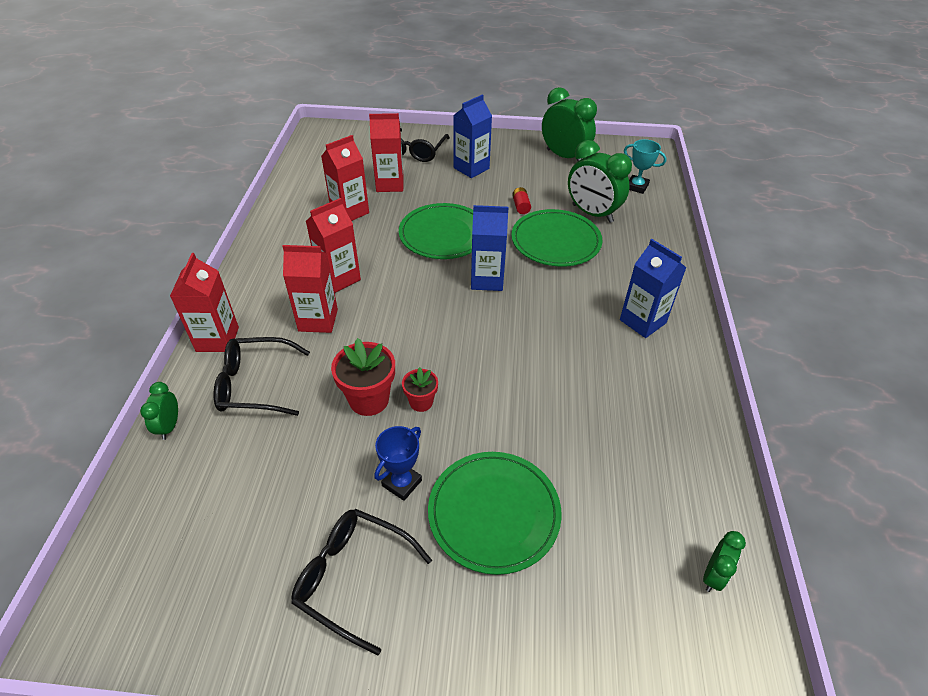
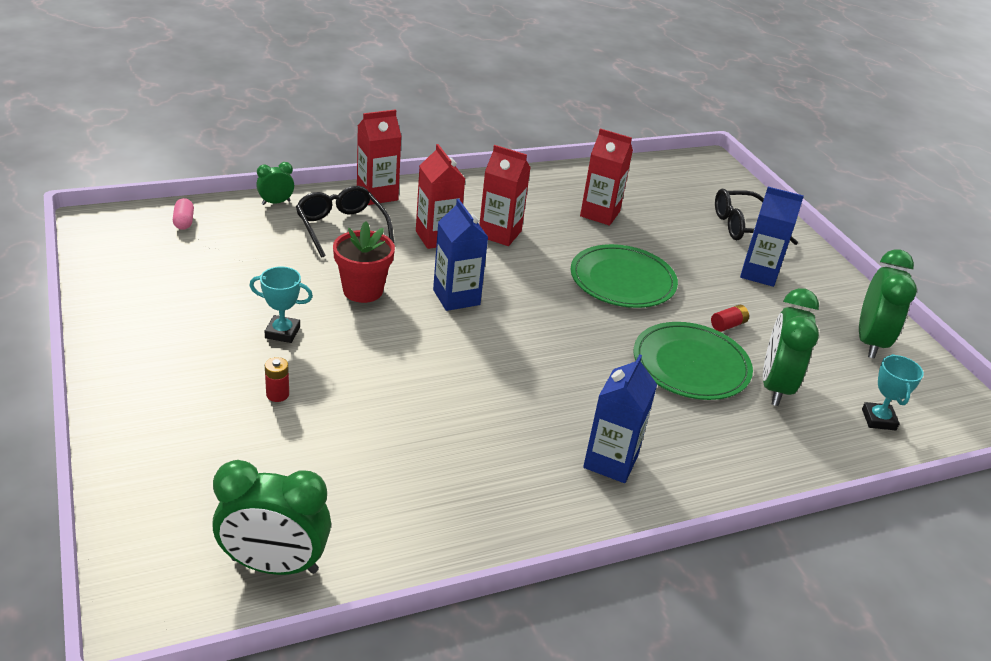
camera: 60 degrees right, 10 degrees down
(143, 526) = (184, 221): none -> pink capsule
(353, 577) = (181, 330): black glasses -> none
(390, 184) = (669, 226): red carton -> none
(402, 483) = (282, 332): blue trophy -> turquoise trophy
(421, 402) = (379, 321): red flower pot -> none
(487, 280) = (578, 326): blue carton -> blue carton (456, 297)
(494, 513) = (277, 394): green plate -> red battery
(713, 575) = (274, 565): green clock -> green clock, size x1.97

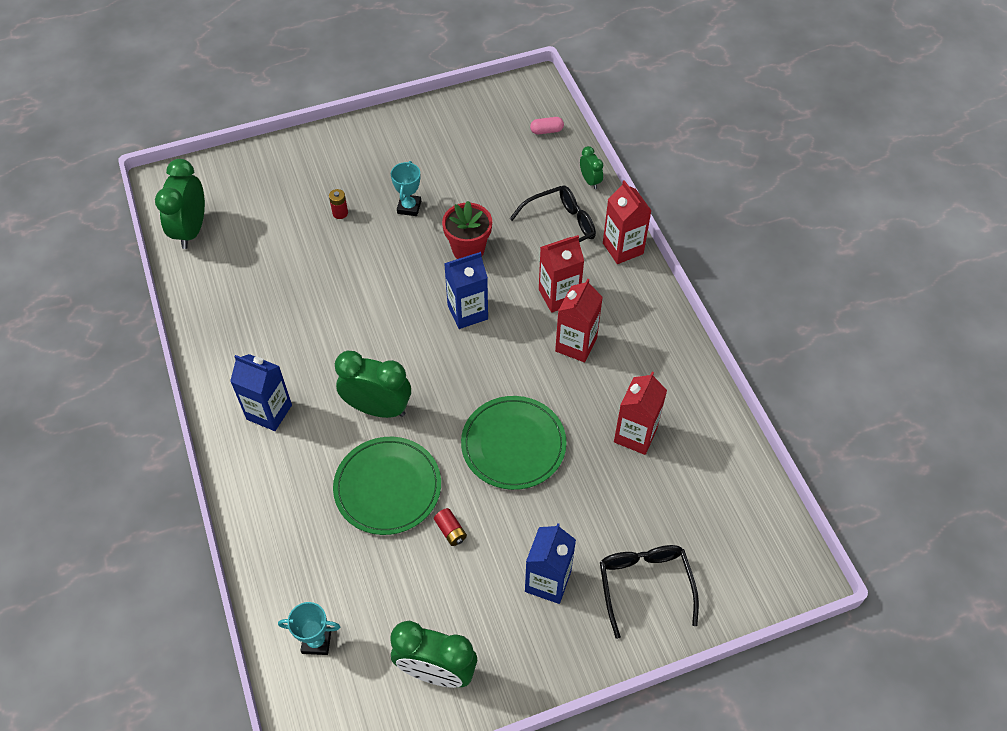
camera: 95 degrees right, 20 degrees up
(775, 386) = (360, 556): green clock -> green clock (378, 408)

